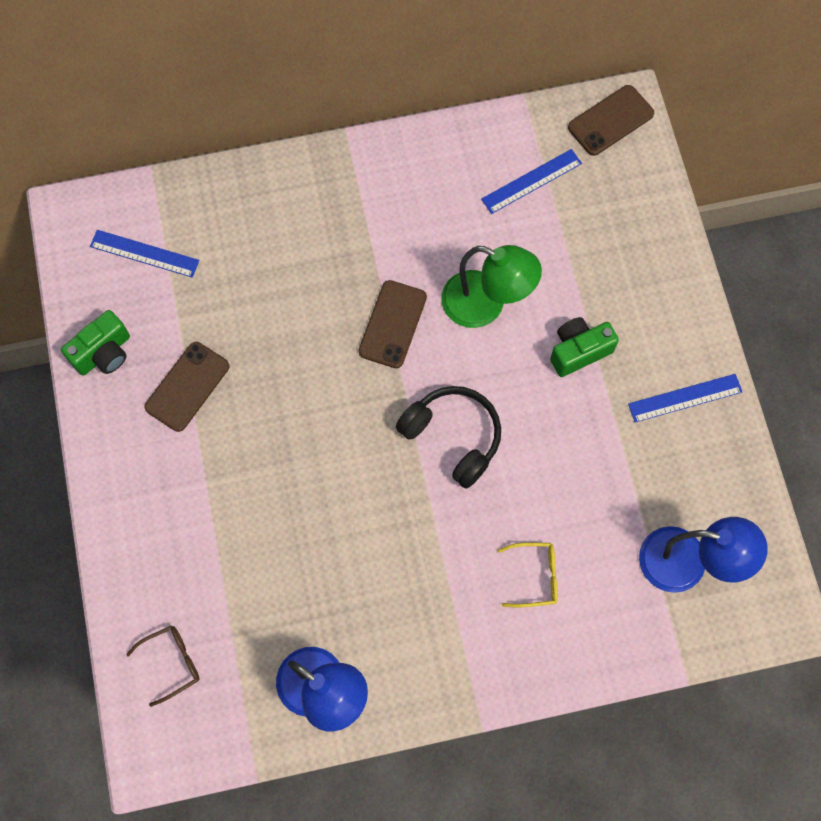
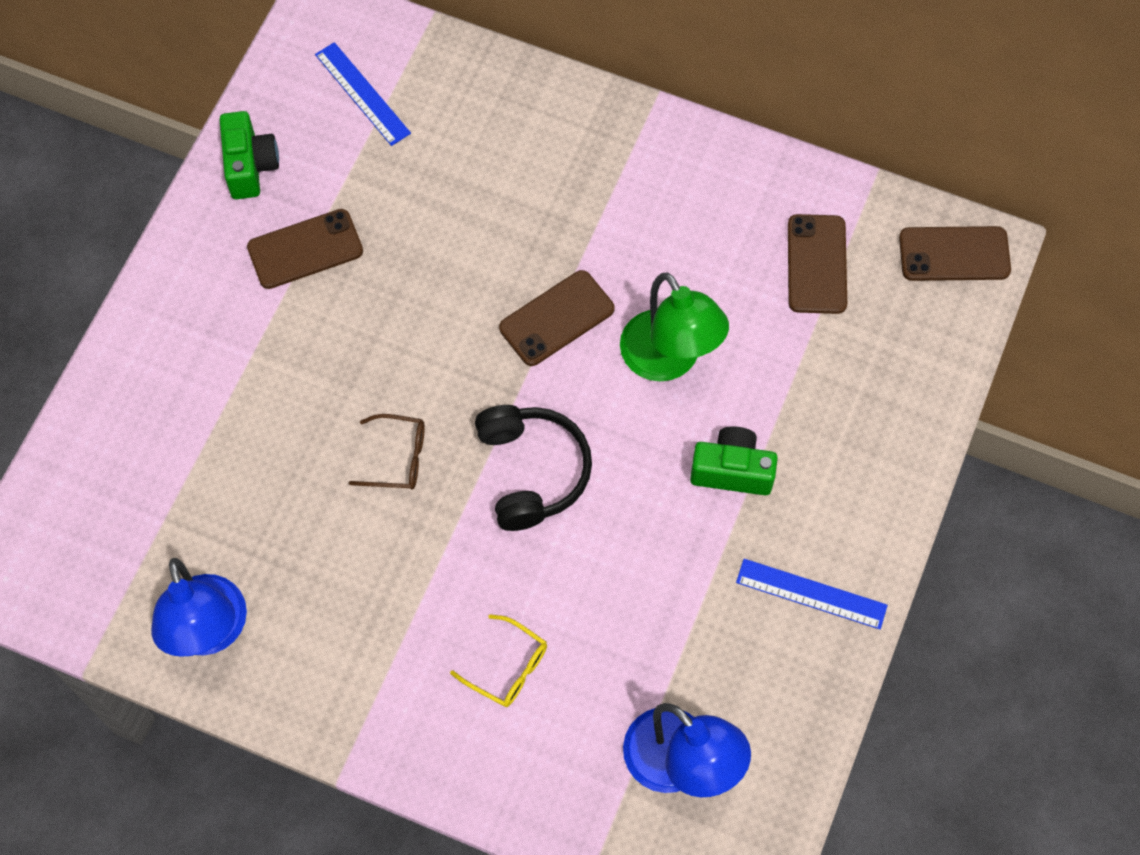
camera: 35 degrees right, 5 degrees down
(104, 353) = (250, 166): green camera -> green camera turned 90 degrees counterclockwise
(172, 662) = (88, 505): brown glasses -> brown glasses (398, 458)
(531, 181) = (817, 264): blue ruler -> brown phone

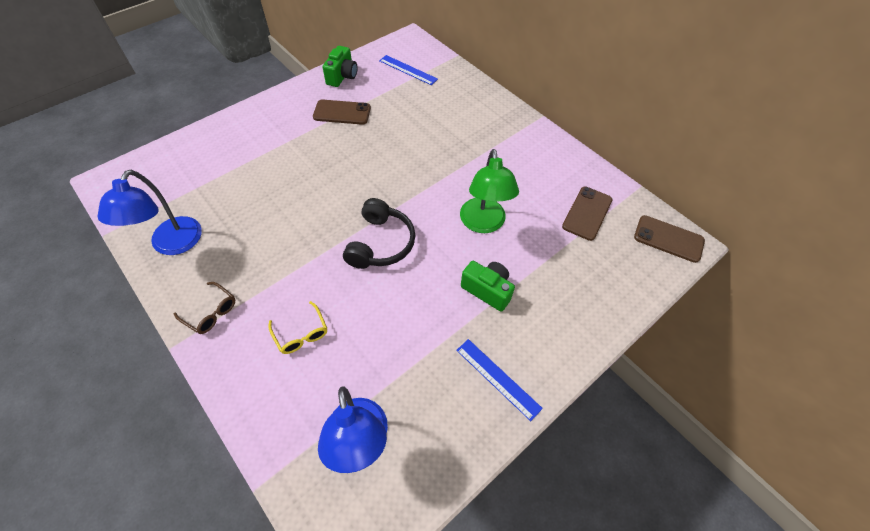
camera: 25 degrees right, 10 degrees down
(362, 93) = (408, 70): blue ruler -> blue ruler turned 45 degrees counterclockwise
(398, 458) = (320, 209): brown glasses -> brown glasses (211, 312)
(556, 318) = (437, 183): brown phone -> none

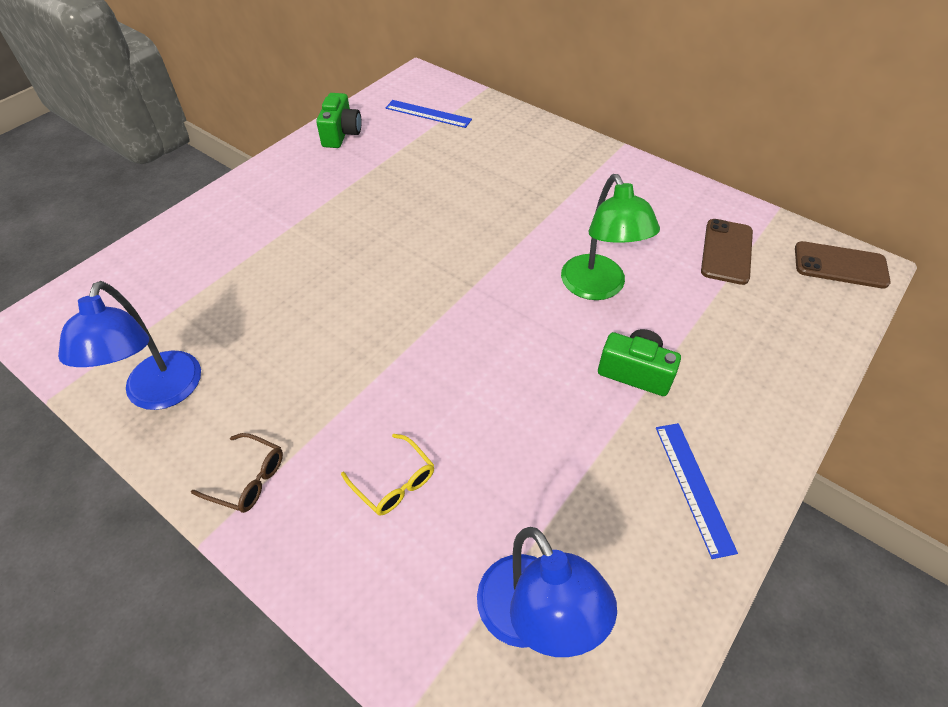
camera: 10 degrees left, 5 degrees down
(342, 112) = (356, 179): brown phone -> none
(380, 243) = (467, 337): black headphones -> none
(498, 378) = (693, 487): blue ruler -> blue ruler turned 45 degrees clockwise

